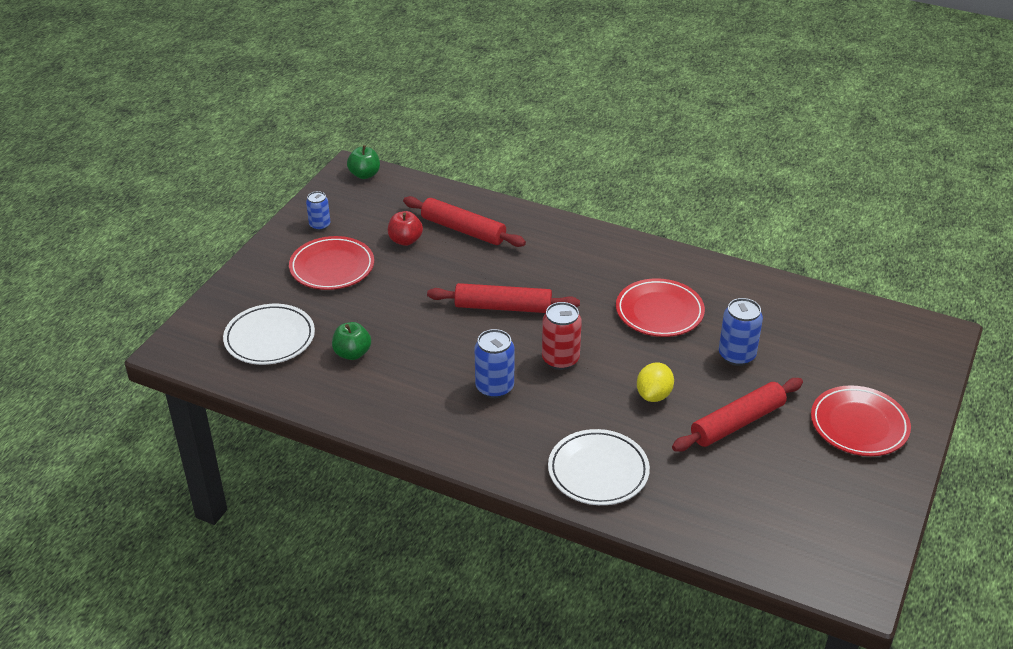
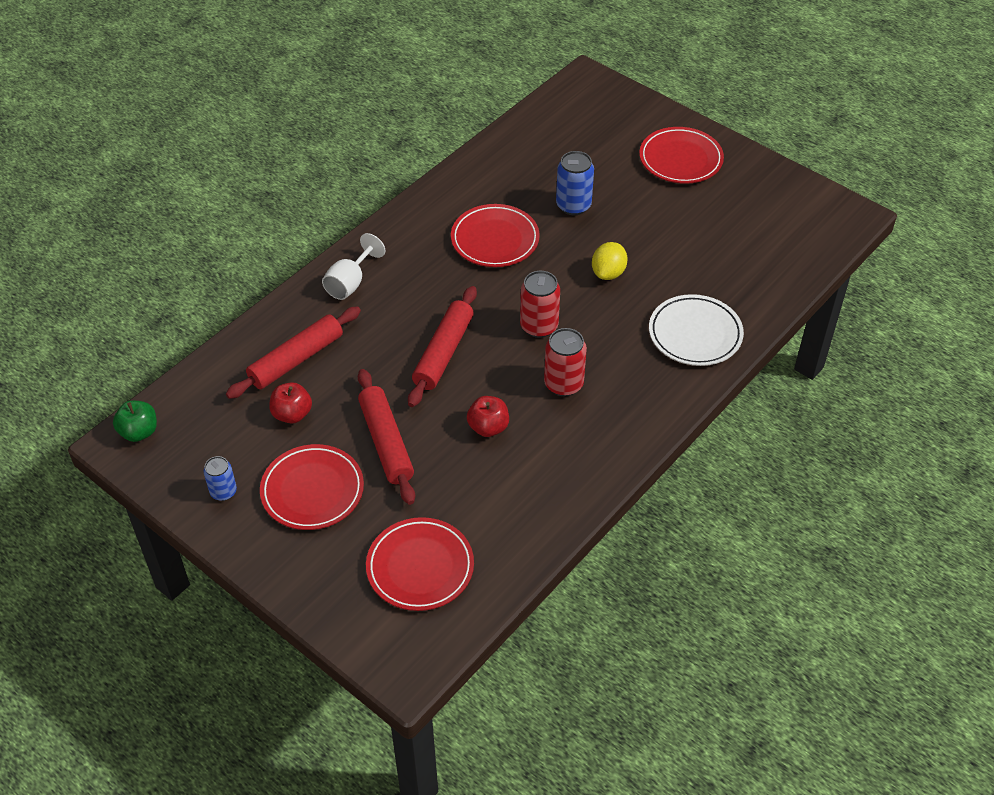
camera: 75 degrees left, 10 degrees up
(270, 338) = (420, 567): white plate -> red plate
(352, 353) = (473, 493): green apple -> none
(427, 349) = (488, 427): none -> red apple
(494, 387) = (563, 384): blue can -> red can
(561, 239) = (350, 283): none -> white goblet
(654, 395) = (608, 273): yellow lemon -> yellow lemon turned 75 degrees clockwise
(737, 422) = (658, 229): red rolling pin -> red rolling pin (386, 442)

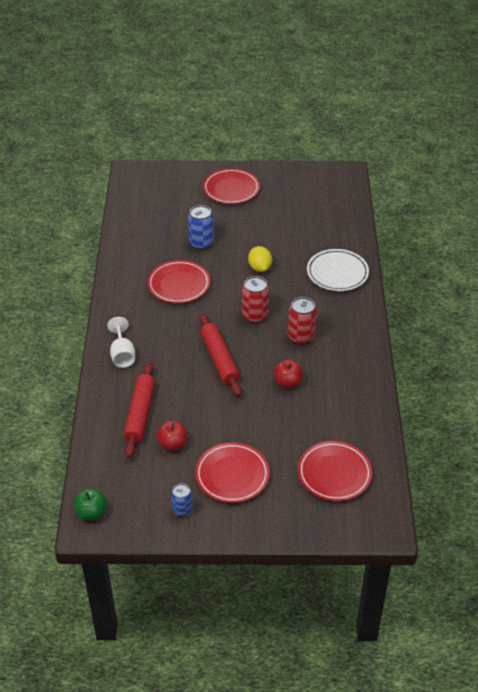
camera: 40 degrees left, 5 degrees down
(386, 442) = (243, 424): red rolling pin -> none

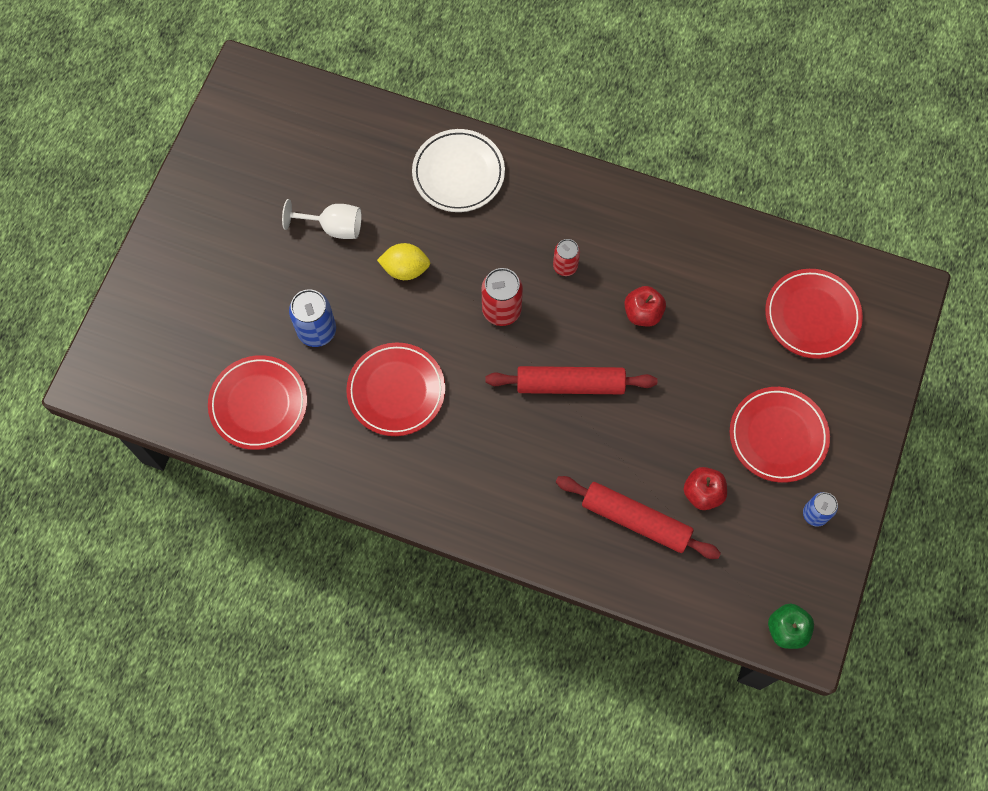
camera: 70 degrees left, 25 degrees up
(122, 354) = (512, 512): white goblet -> white goblet (333, 227)
(231, 189) = (207, 247): red plate -> red plate (258, 404)
(301, 336) = (565, 266): red can -> red can, size x0.64

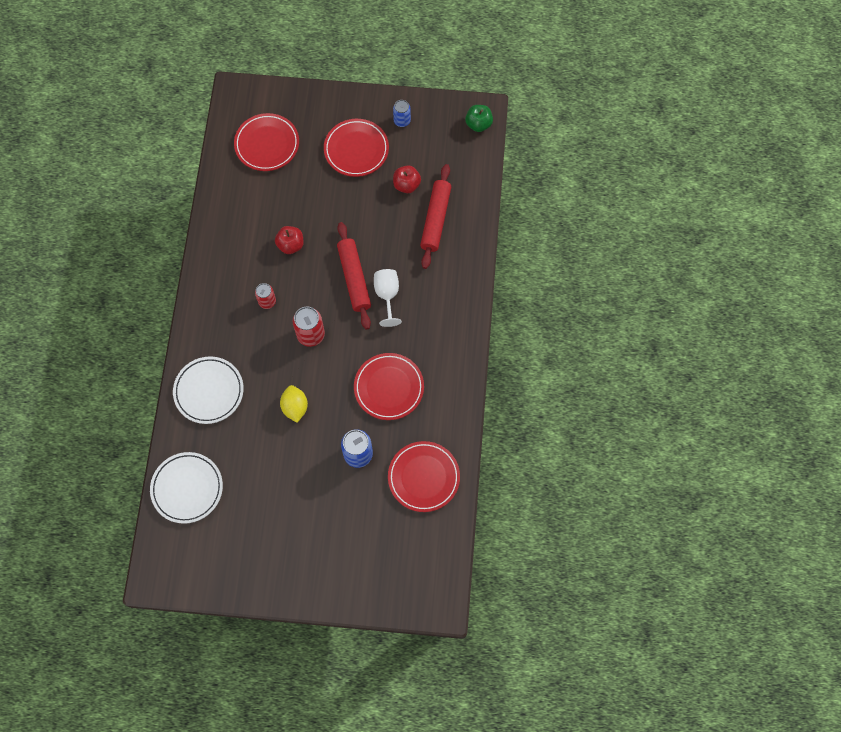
camera: 105 degrees left, 0 degrees up
(333, 227) = (273, 467): white goblet -> white goblet (387, 296)
(339, 127) = (187, 488): none -> white plate

